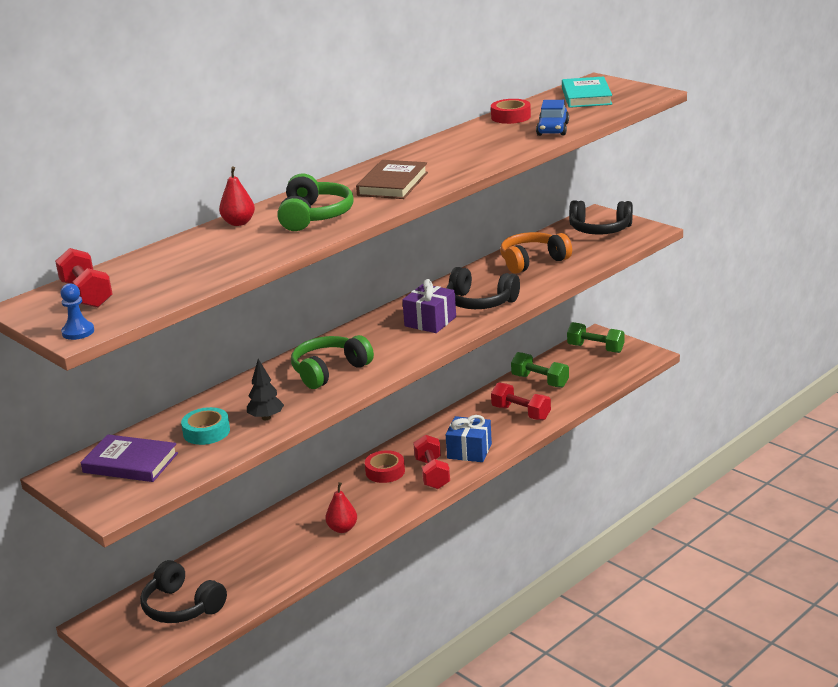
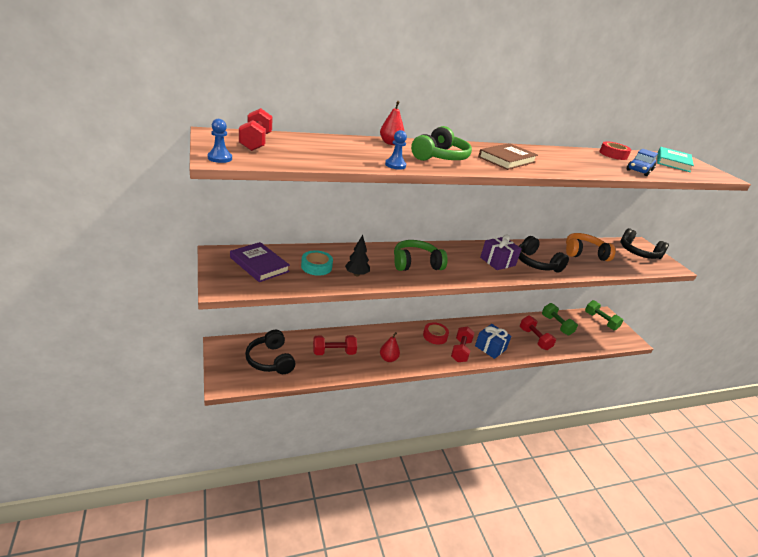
camera: 20 degrees right, 5 degrees up
(262, 556) = (334, 352): none -> red dumbbell
(276, 251) = (395, 165): none -> blue pawn

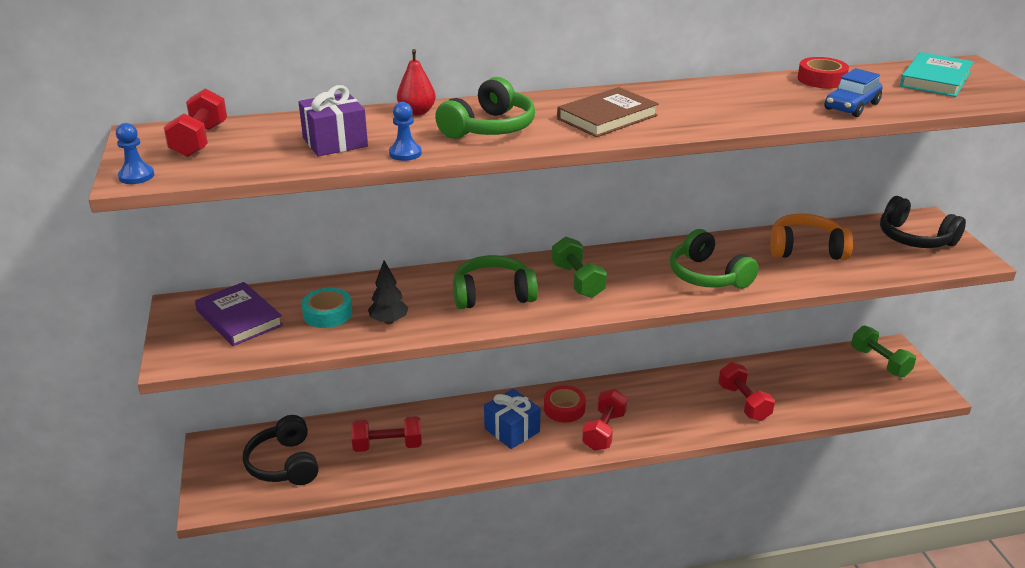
camera: 10 degrees right, 0 degrees up
(388, 359) = (476, 451): red pear -> none
(490, 347) = (659, 422): blue gift -> blue gift (512, 430)
(497, 261) = (638, 278): purple gift -> purple gift (335, 142)
(536, 263) = (707, 276): black headphones -> green headphones
(556, 325) = (792, 375): green dumbbell -> green dumbbell (577, 281)

